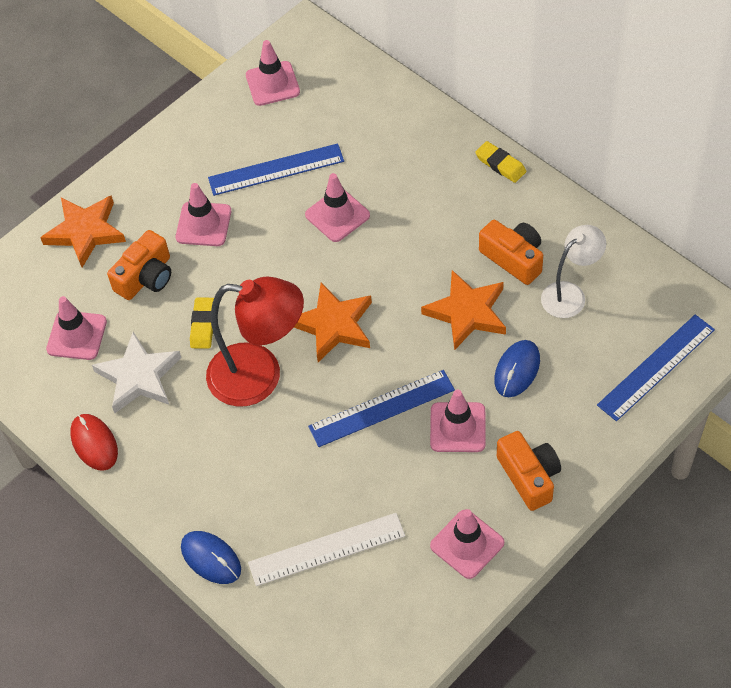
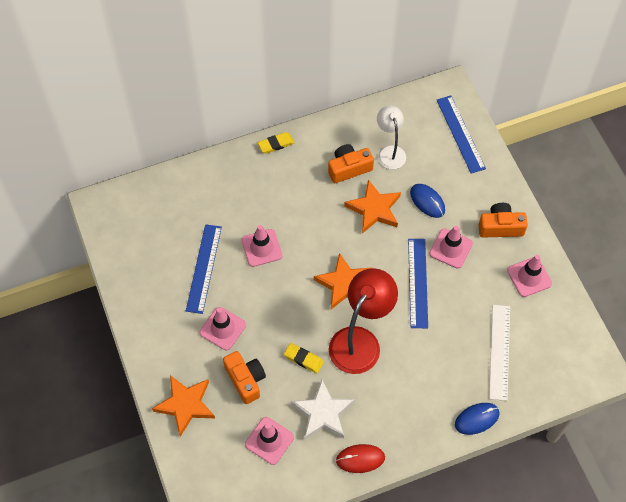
camera: 70 degrees left, 5 degrees up
(272, 84) = (130, 242): pink traffic cone -> none

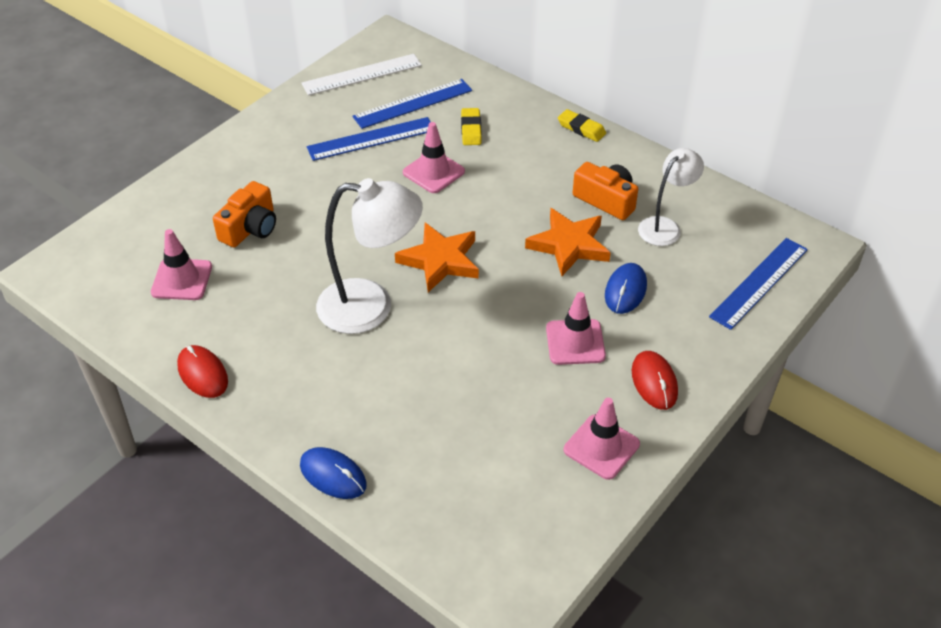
camera: 60 degrees right, 15 degrees down
(185, 405) = (188, 194): orange star -> none
(223, 328) = (305, 183): pink traffic cone -> none
(303, 359) = (310, 266): yellow eraser -> yellow eraser (471, 129)
(323, 413) = (247, 312): white star -> none
(360, 341) = (371, 307): red lamp -> white lamp
(417, 282) = (496, 329): blue ruler -> blue ruler (413, 103)
(499, 352) = (456, 460): white ruler -> white ruler (362, 74)
(500, 227) = (654, 382): orange camera -> red mouse

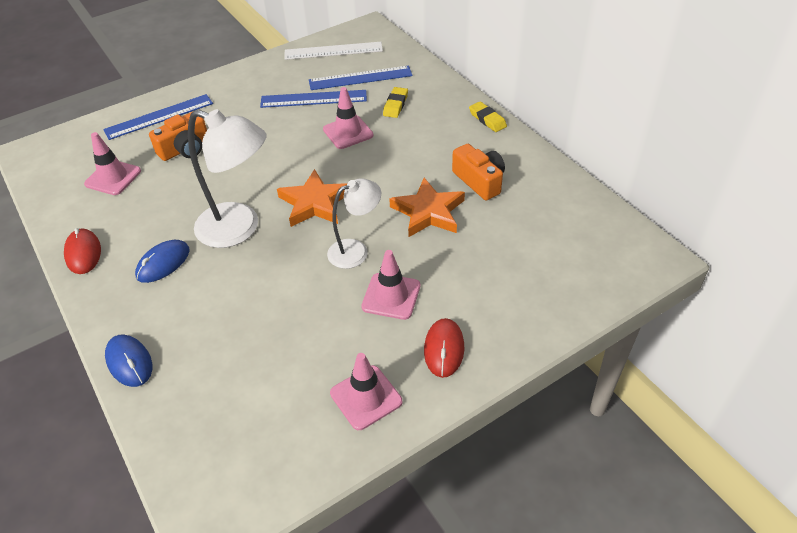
camera: 20 degrees right, 0 degrees up
(625, 290) = (458, 261): blue mouse -> blue mouse (163, 263)
(665, 226) = (521, 213): white lamp -> white lamp (356, 250)
(759, 282) = (586, 280): blue ruler -> blue ruler (159, 117)

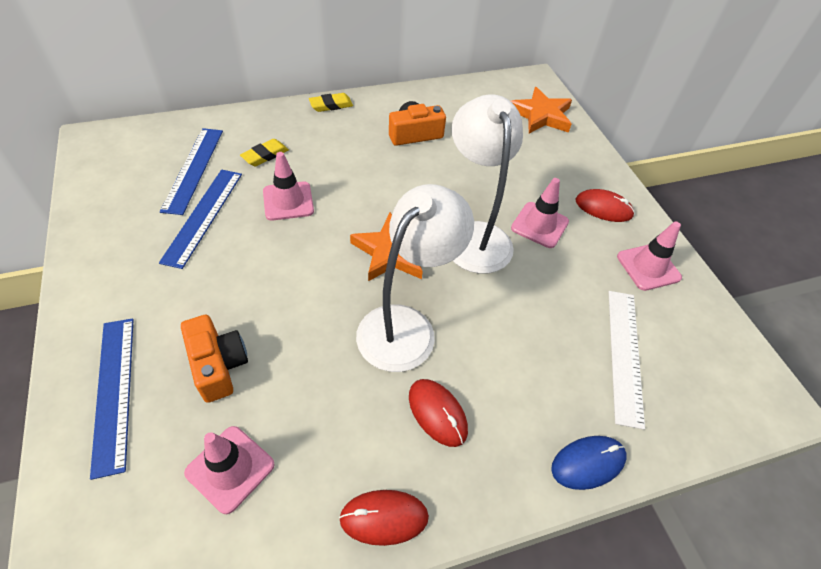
camera: 80 degrees left, 5 degrees up
(163, 263) = (437, 413): blue mouse -> red mouse
(333, 51) = (115, 178): white ruler -> white ruler (625, 354)
(356, 250) = (474, 235): white lamp -> white lamp, size x1.66
(395, 105) = (265, 155): yellow eraser -> yellow eraser turned 75 degrees counterclockwise
(428, 212) = (441, 175): orange star -> orange star (541, 115)

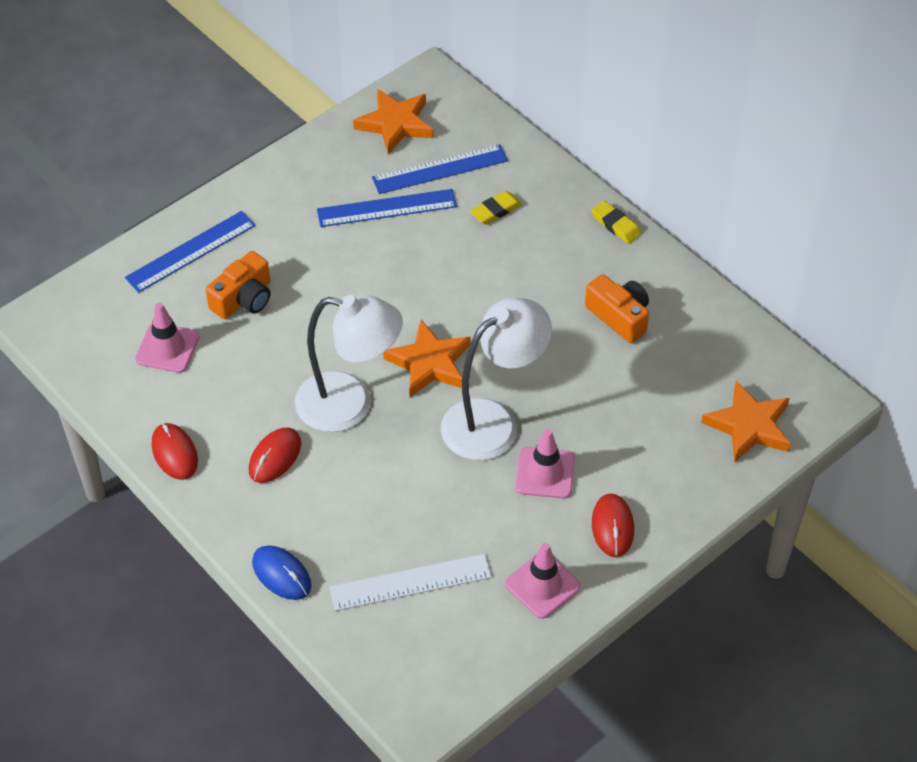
camera: 70 degrees right, 0 degrees up
(117, 176) = (395, 124): none -> orange star
(265, 155) = (495, 210): yellow eraser -> yellow eraser turned 60 degrees counterclockwise
(288, 201) = (444, 258): pink traffic cone -> none

